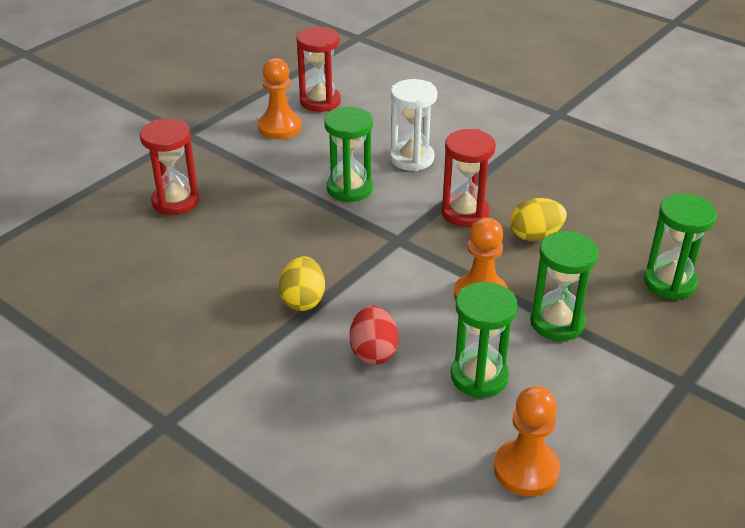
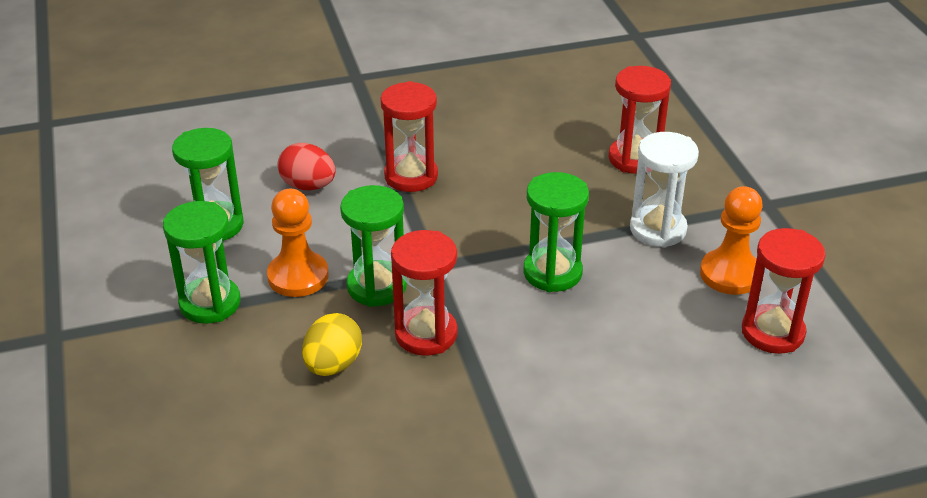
camera: 125 degrees right, 0 degrees up
(303, 300) = (411, 176): yellow egg -> red hourglass
(412, 158) = (569, 347): white hourglass -> white hourglass (658, 229)
(526, 469) = (112, 201): orange pawn -> none
(669, 282) = (154, 419): green hourglass -> green hourglass (377, 287)

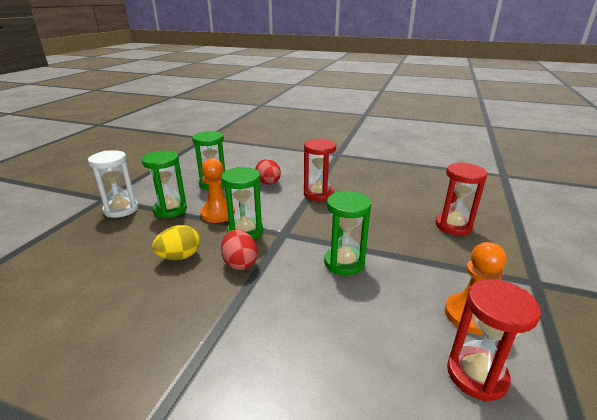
camera: 35 degrees right, 10 degrees down
(426, 334) = (240, 263): red hourglass -> red egg
(658, 229) = (436, 266): white hourglass -> white hourglass (121, 209)

